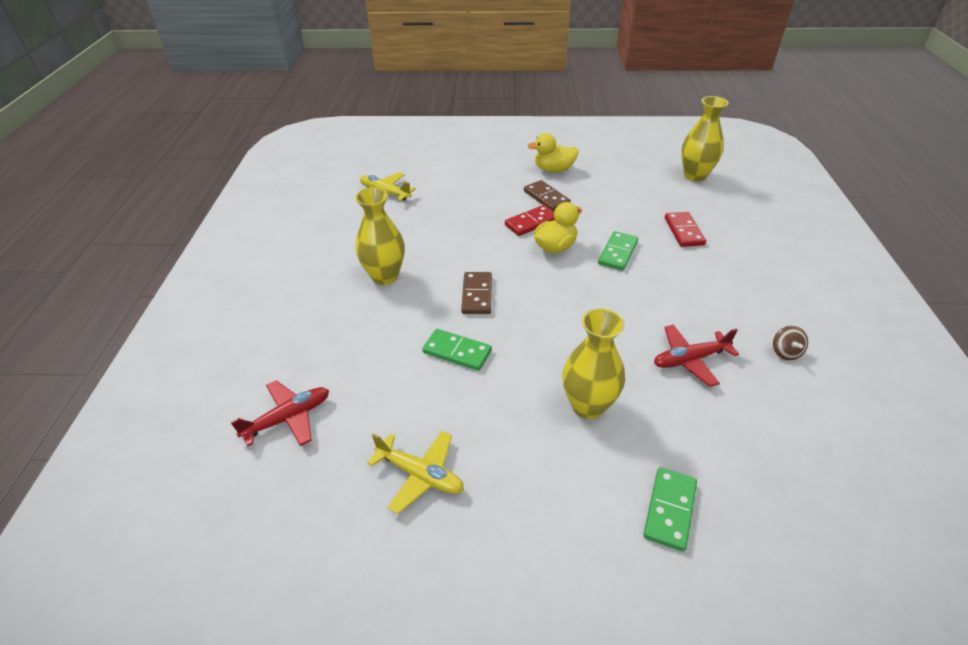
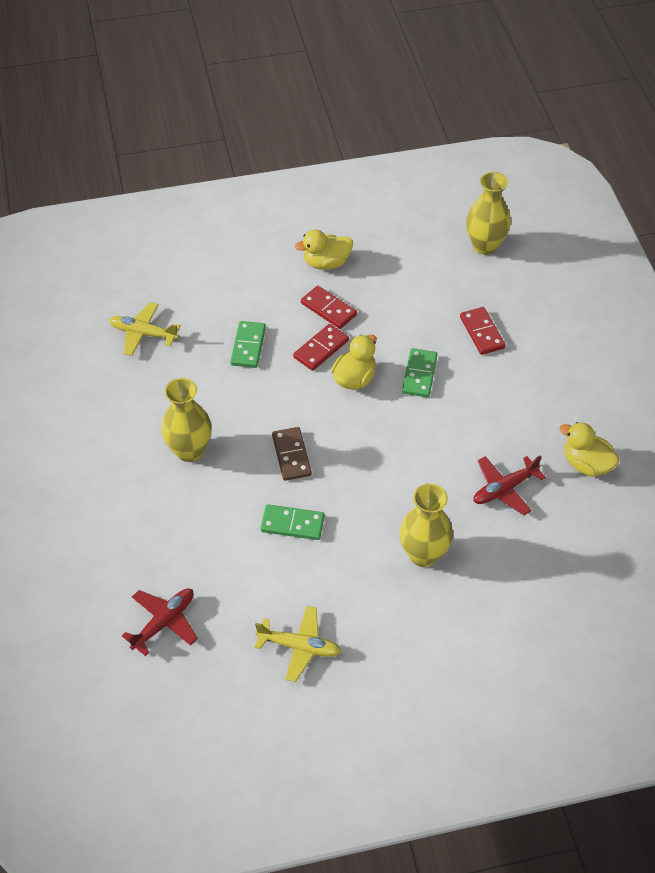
camera: 15 degrees left, 10 degrees up
(546, 198) = (328, 309): brown domino -> red domino
(670, 510) = (503, 631): green domino -> green domino (248, 346)
(785, 352) = (586, 464): brown spinning top -> yellow duck

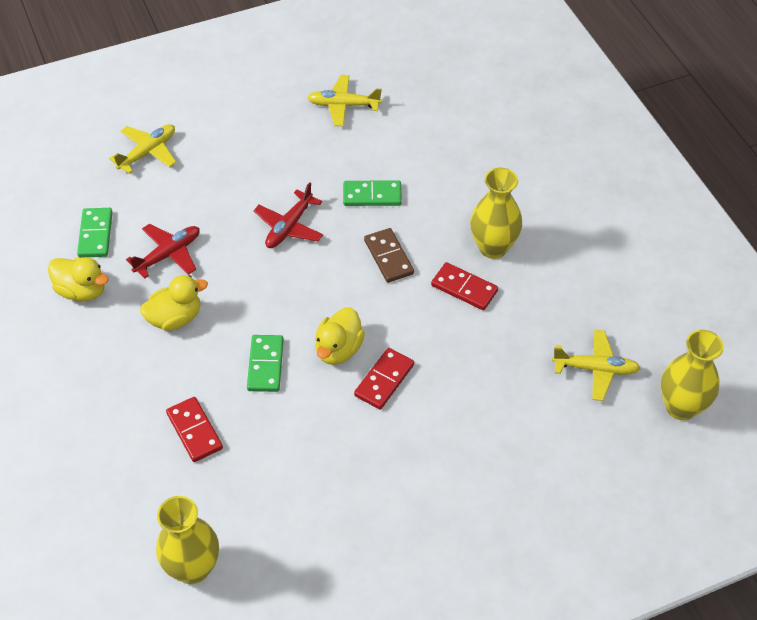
camera: 170 degrees right, 0 degrees up
(164, 622) = (462, 107): red plane -> red plane (289, 227)
(248, 346) = (469, 371): green domino -> green domino (95, 234)
(326, 263) = (404, 505): yellow duck -> yellow duck (175, 318)
(328, 309) = (386, 435): red domino -> red domino (464, 288)
(423, 554) = (245, 187): yellow vase -> yellow vase (681, 407)
(528, 615) = (148, 152): none -> yellow plane

